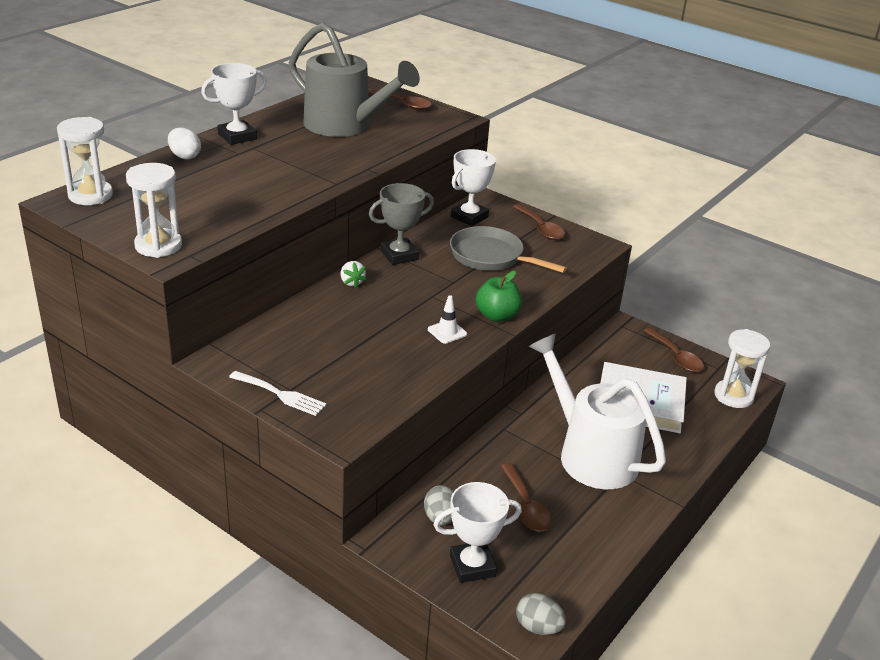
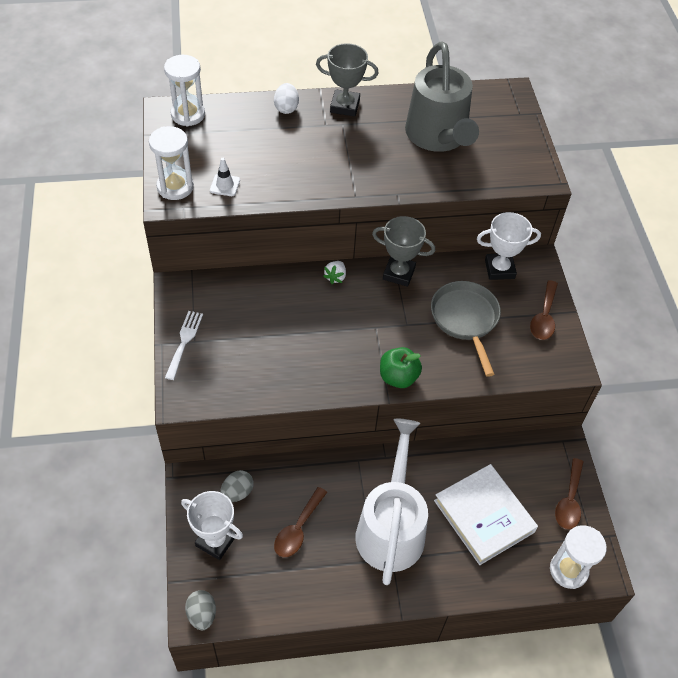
camera: 45 degrees right, 20 degrees up
(237, 137) = (345, 106): white trophy -> grey trophy
(281, 394) = (184, 341): white fork -> white fork turned 150 degrees counterclockwise
(402, 104) = (516, 136): brown spoon -> none
(447, 332) = (345, 366): white traffic cone -> white traffic cone (225, 185)

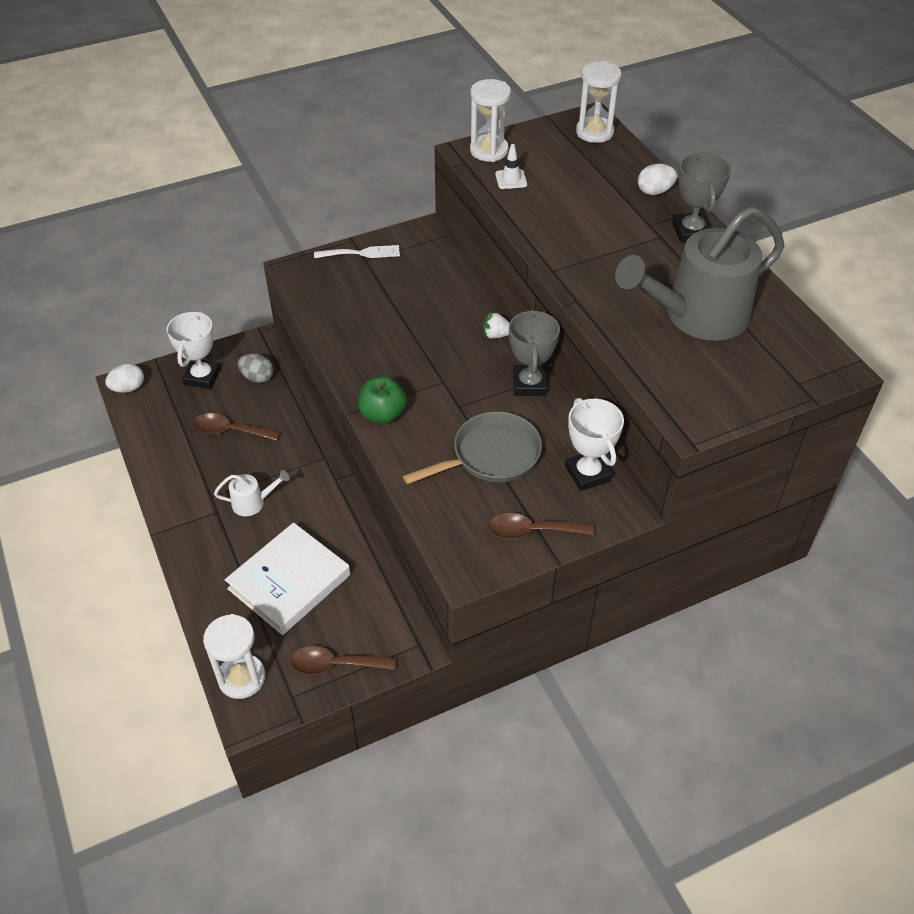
camera: 75 degrees right, 5 degrees down
(202, 614) = (128, 388): grey egg -> white egg
(391, 526) = (253, 502): white watering can -> white watering can, size x0.42

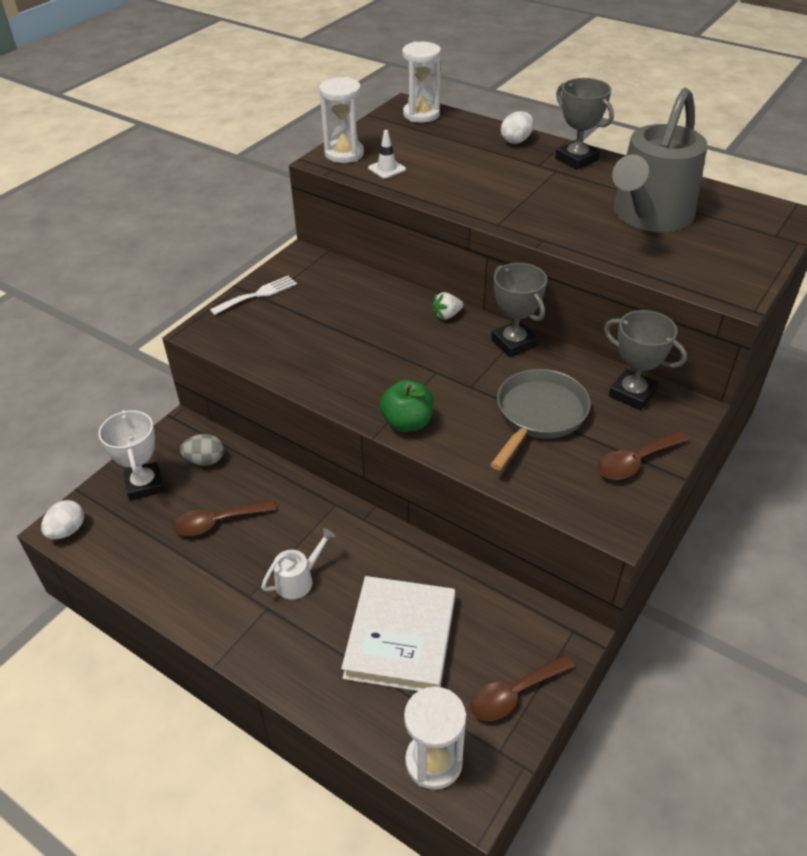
camera: 30 degrees left, 5 degrees down
(588, 474) = (632, 393): white trophy -> grey trophy

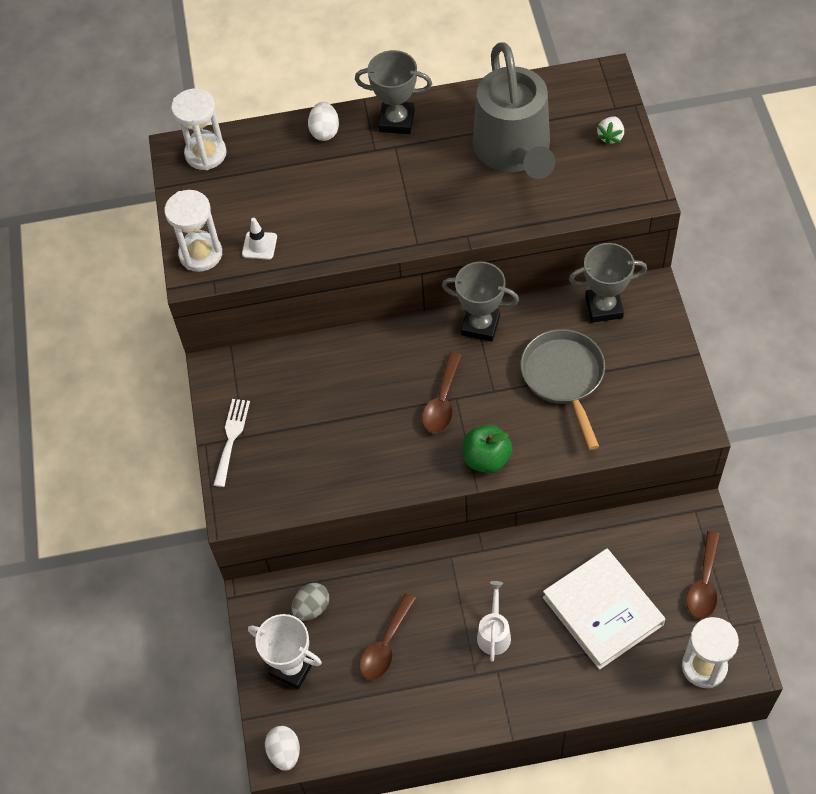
camera: 40 degrees left, 15 degrees up
(447, 315) = (404, 338): white strawberry -> white strawberry (610, 137)
(635, 462) = (659, 365): brown spoon -> brown spoon (442, 402)

